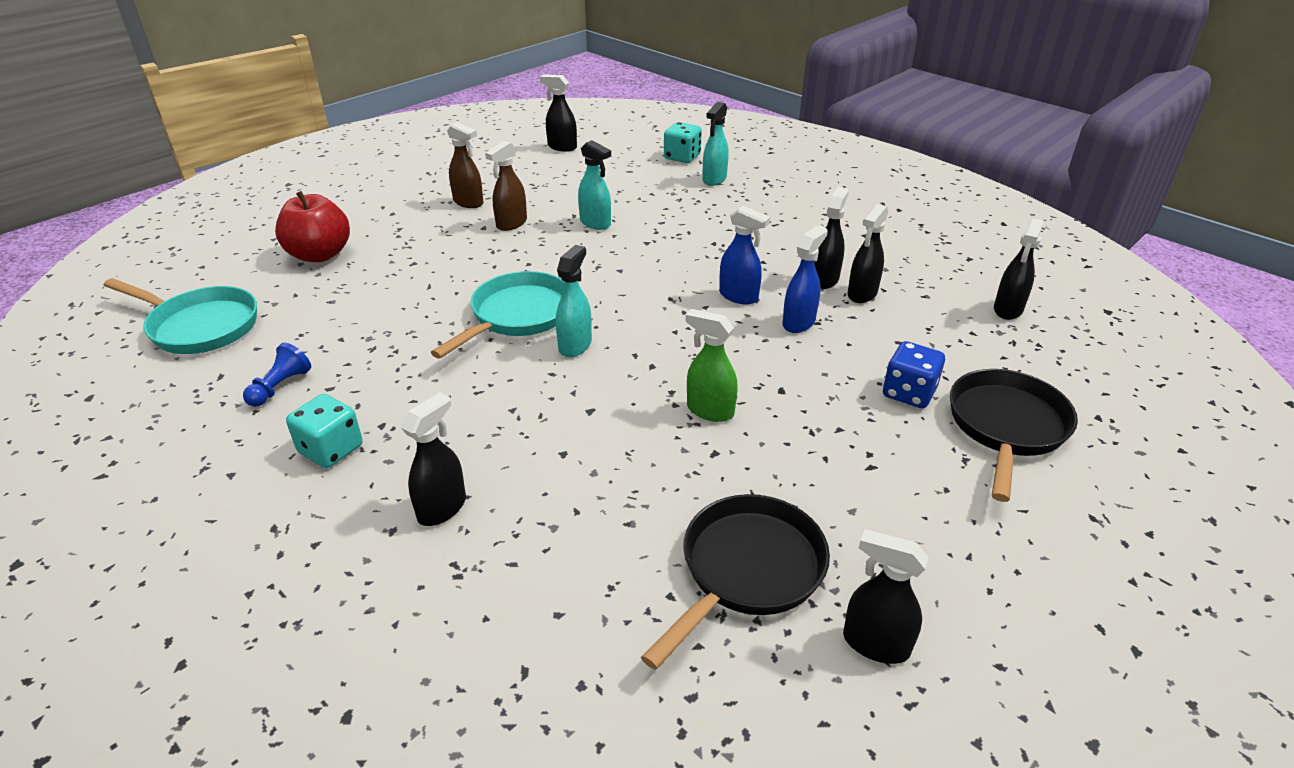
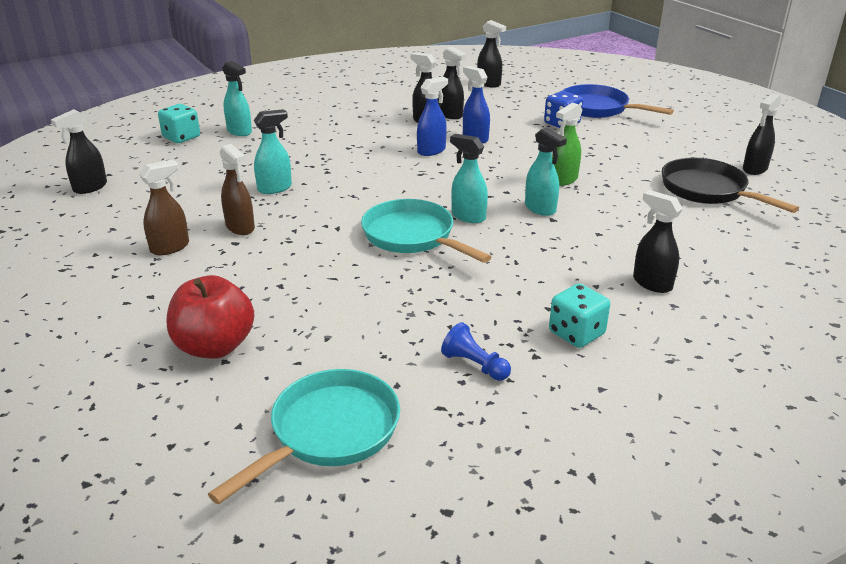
camera: 75 degrees left, 5 degrees down
(615, 397) = (540, 209): none -> turquoise spray bottle
(1006, 427) = (598, 108): black pan -> blue pan

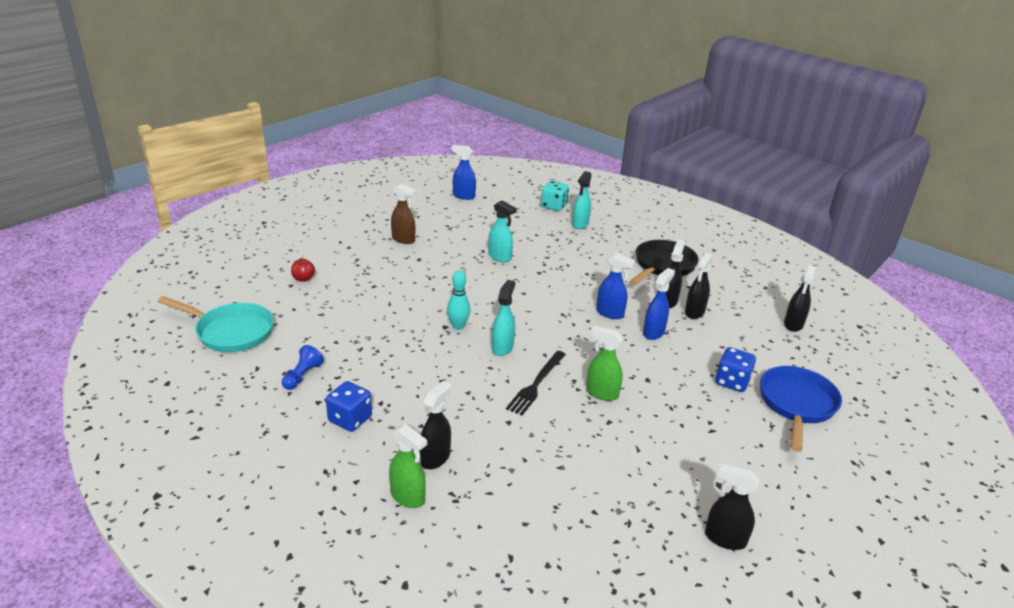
camera: 70 degrees right, 0 degrees up
(90, 187) = (463, 196): black spray bottle -> blue spray bottle
(215, 346) = (303, 279): red apple -> red apple, size x0.47
(240, 227) = (438, 256): brown spray bottle -> none
(412, 236) = (458, 326): turquoise pan -> turquoise bowling pin
(540, 209) = (536, 384): turquoise spray bottle -> black fork
(576, 333) = (350, 419): turquoise dice -> blue dice
(707, 190) = (640, 496): black pan -> black pan (663, 266)
(713, 308) = (408, 497): none -> green spray bottle

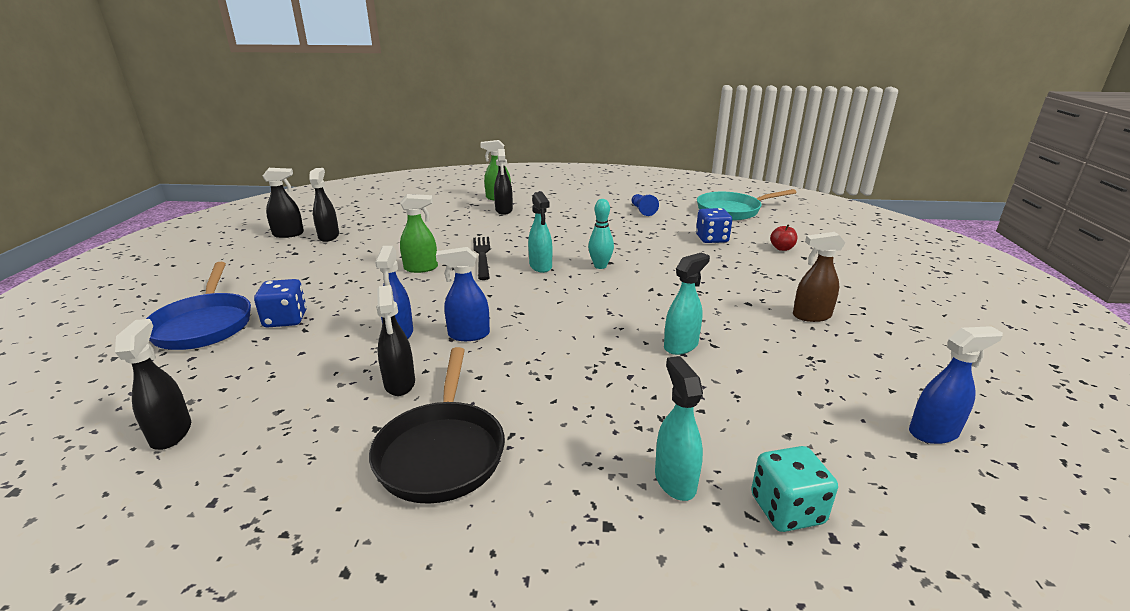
camera: 145 degrees right, 5 degrees down
(350, 419) = (578, 207): blue dice -> blue dice (711, 239)
(500, 257) = (681, 346): turquoise spray bottle -> turquoise spray bottle turned 135 degrees clockwise
(694, 312) = (352, 383): black spray bottle -> black spray bottle (329, 236)

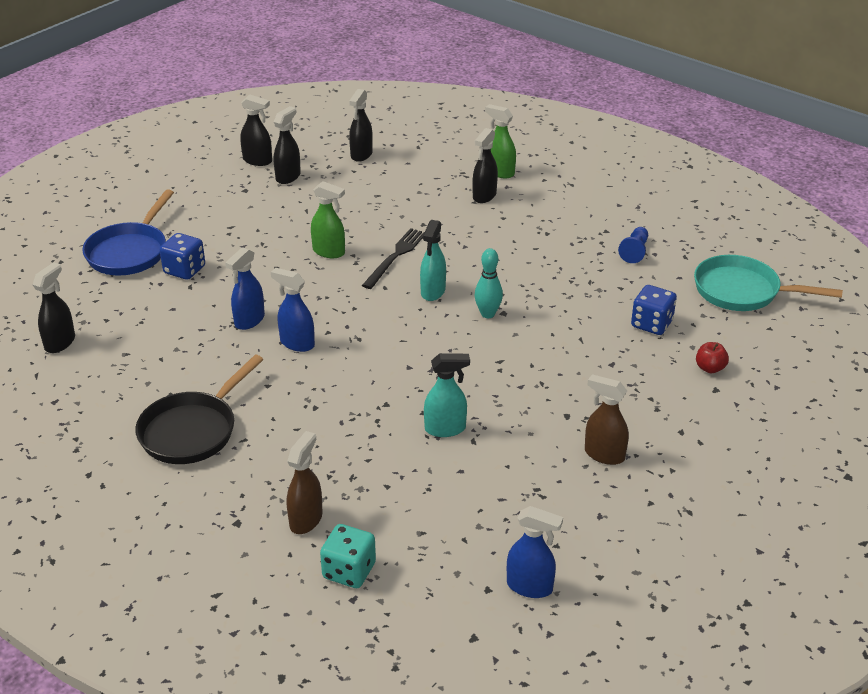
camera: 35 degrees right, 10 degrees up
(399, 384) = (212, 366): black spray bottle -> black spray bottle (361, 155)
(675, 480) = (306, 520): turquoise spray bottle -> brown spray bottle

